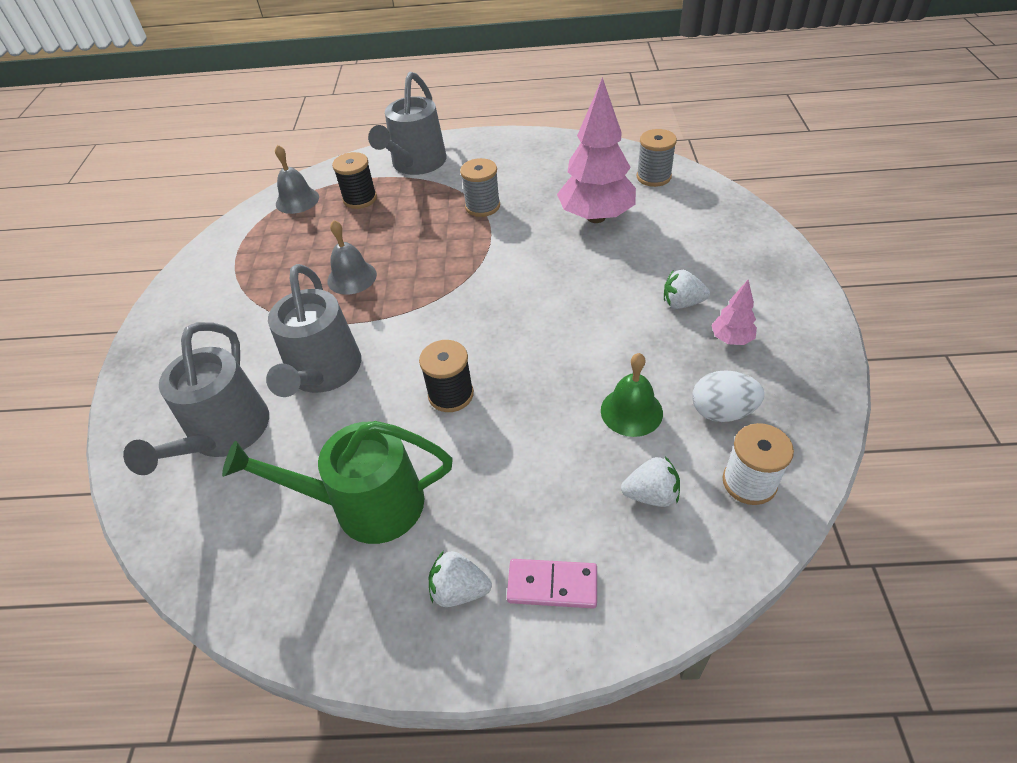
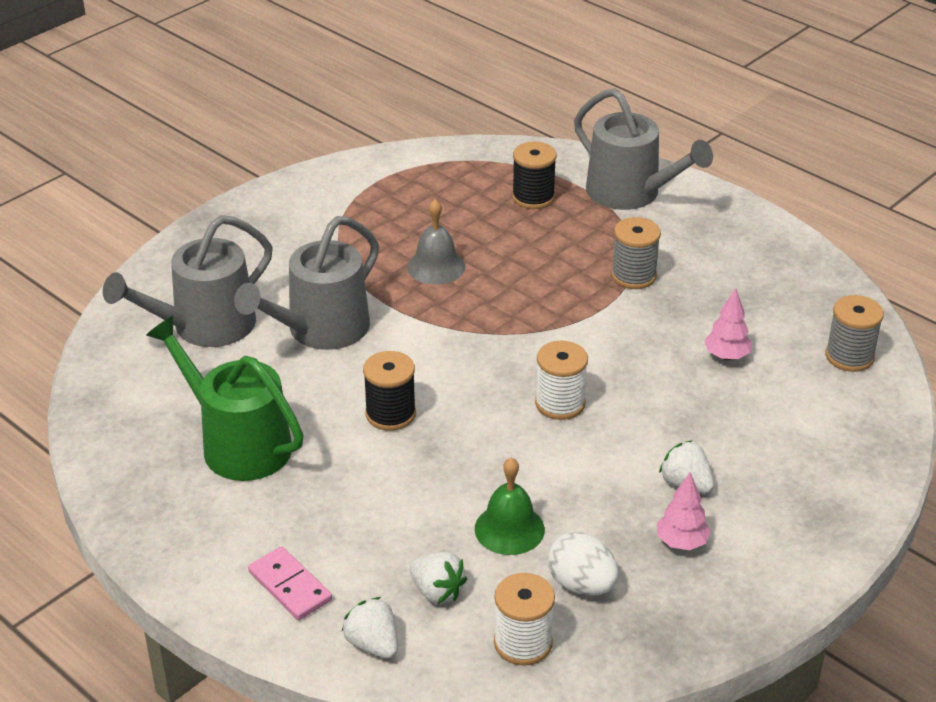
camera: 40 degrees right, 10 degrees down
(297, 200) = (478, 164): grey bell -> none
(416, 164) = (630, 193): grey watering can -> grey watering can turned 105 degrees counterclockwise
(459, 590) = (229, 540): white strawberry -> white strawberry (373, 644)
(547, 308) = (560, 403): none -> white spool
(595, 217) = (726, 356): pink tree -> pink tree, size x0.46

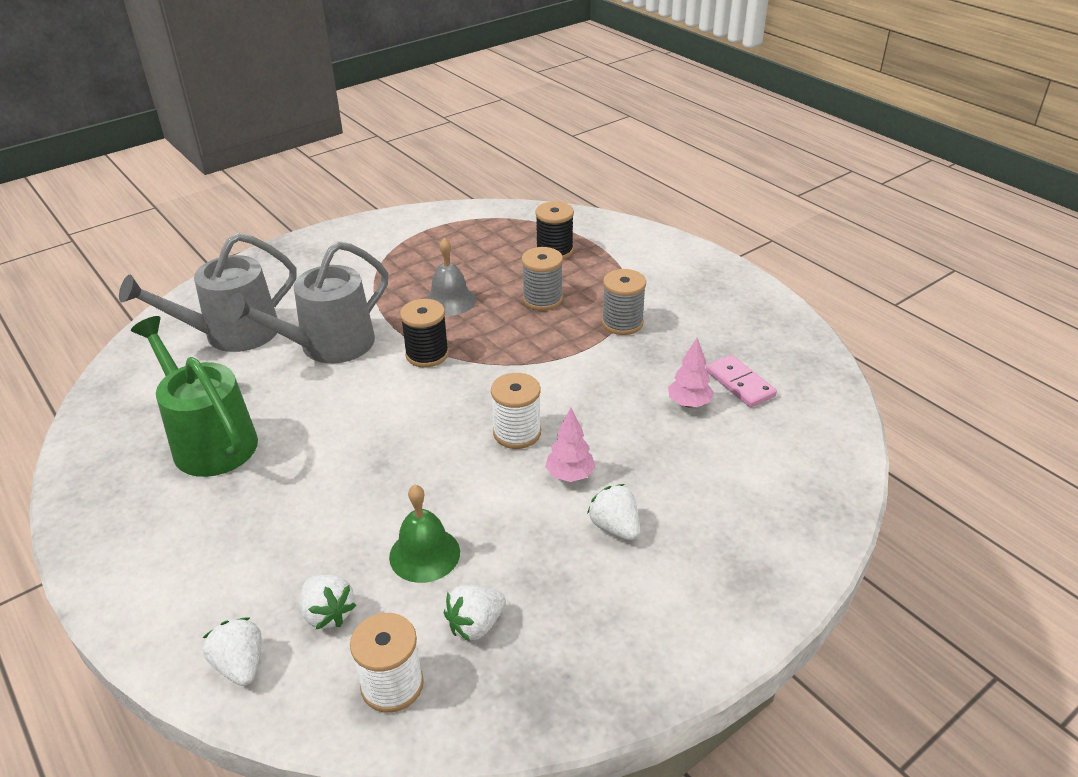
camera: 10 degrees right, 0 degrees up
(290, 586) = (189, 589): pink domino -> pink domino (740, 383)
(390, 414) = (357, 427): black spool -> black spool (427, 354)
(581, 585) = (475, 625): white egg -> white strawberry
(630, 193) = (640, 254): grey watering can -> none
(681, 542) = (592, 590): pink tree -> pink tree (570, 475)
(849, 356) = (809, 415): grey spool -> grey spool (542, 299)

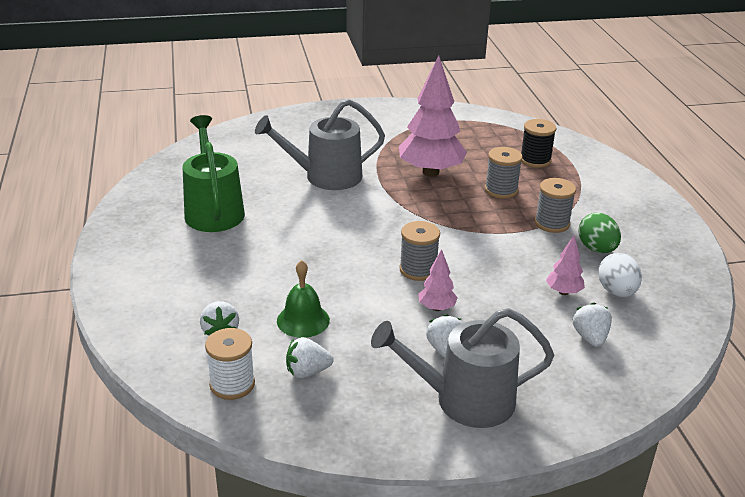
camera: 25 degrees right, 5 degrees down
(232, 333) = (268, 151): grey watering can -> grey watering can (465, 400)
(240, 665) = (151, 339): white strawberry -> white strawberry (590, 337)
(427, 354) = (389, 202): black spool -> none
(450, 301) = (430, 172): grey bell -> pink tree
(517, 433) = (418, 270): white spool -> grey spool
(687, 339) = (596, 249): none -> green egg
(740, 383) = (616, 292): pink domino -> white egg

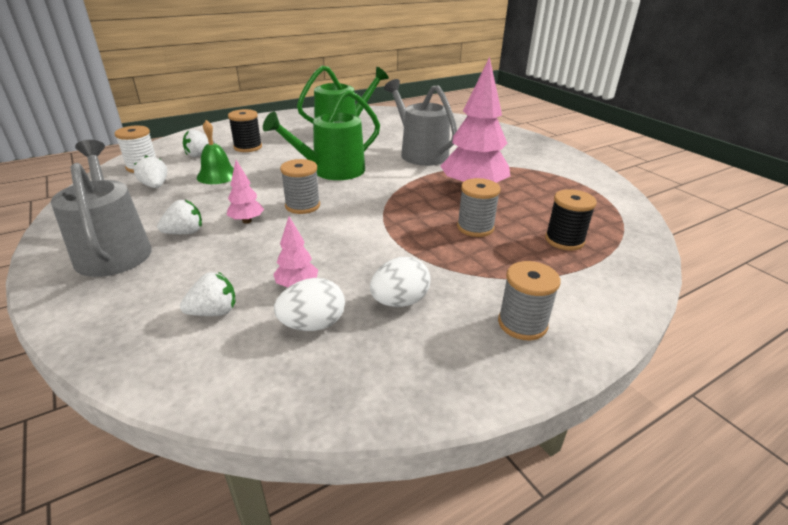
camera: 70 degrees right, 0 degrees up
(220, 289) = (248, 147): none -> black spool
(339, 238) = (332, 171): none -> green watering can
(552, 223) = (433, 265): grey spool -> grey spool (522, 324)
(596, 249) = (399, 301): green egg -> white egg

